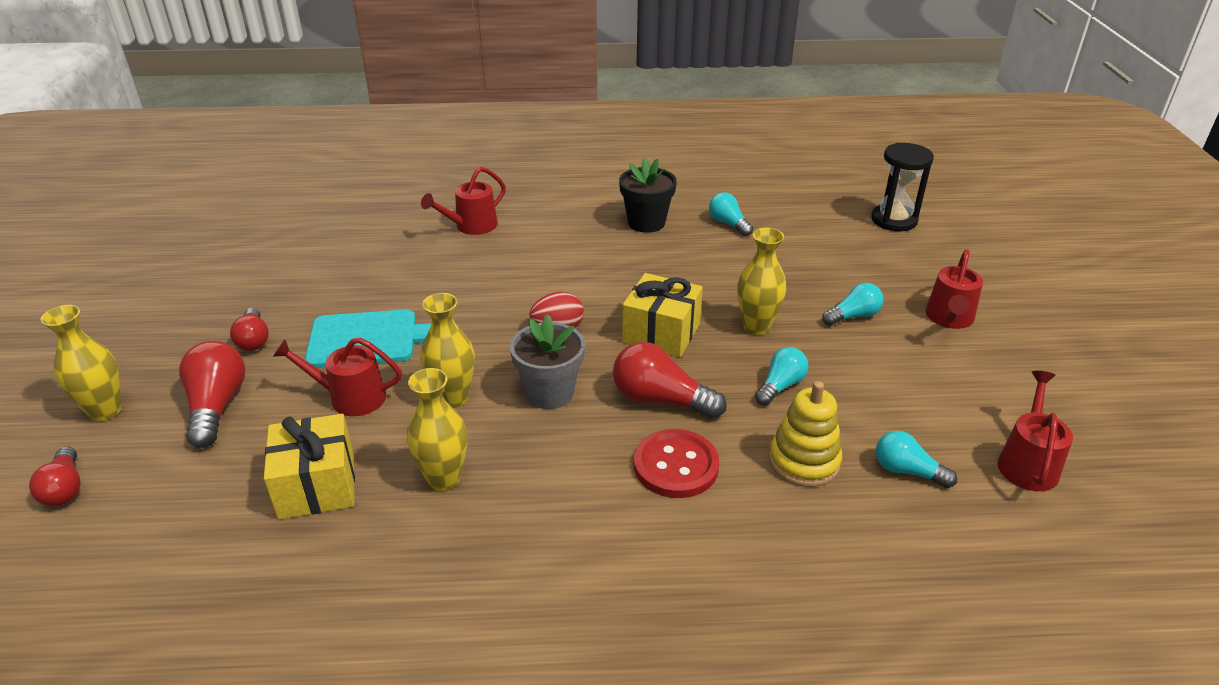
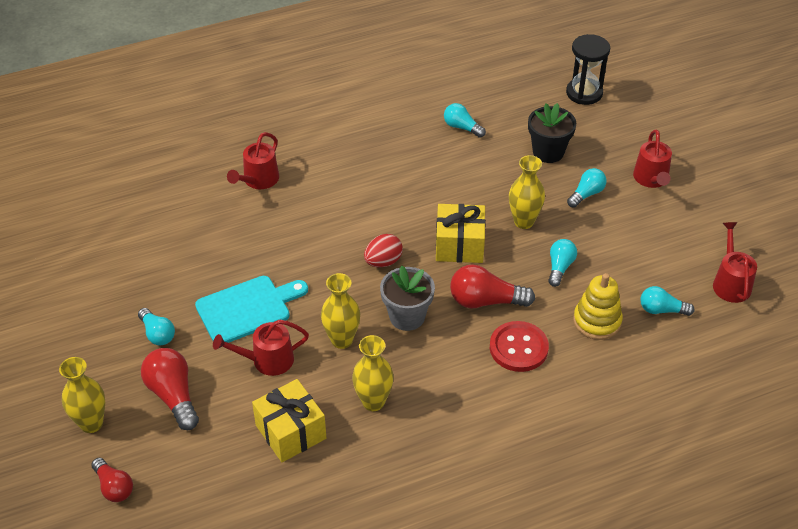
camera: 20 degrees left, 10 degrees up
(253, 340) = (157, 334): red light bulb -> turquoise light bulb
(646, 223) = (397, 142): black flower pot -> black flower pot (548, 152)

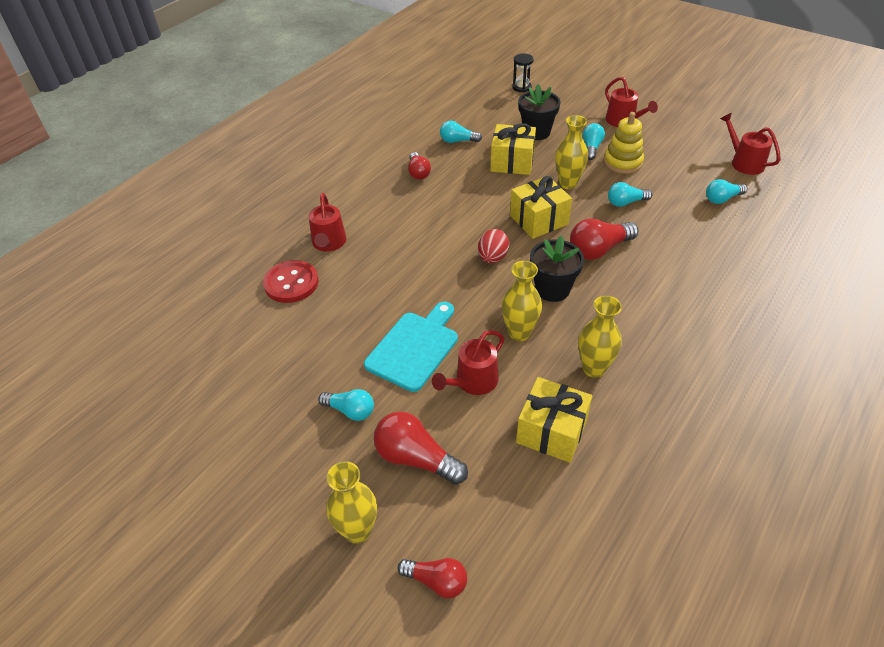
camera: 30 degrees left, 0 degrees up
(394, 145) = (418, 173): none -> red light bulb
(407, 317) = (552, 289): grey flower pot -> black flower pot
(492, 174) = (512, 162): none -> yellow gift
(518, 348) = (657, 271): red button -> red button (291, 283)
(560, 267) = (625, 202): turquoise light bulb -> turquoise light bulb turned 90 degrees counterclockwise
(584, 93) = (521, 87): black hourglass -> black hourglass, size x0.63
(597, 321) = (689, 226): yellow stacking toy -> yellow stacking toy (622, 162)

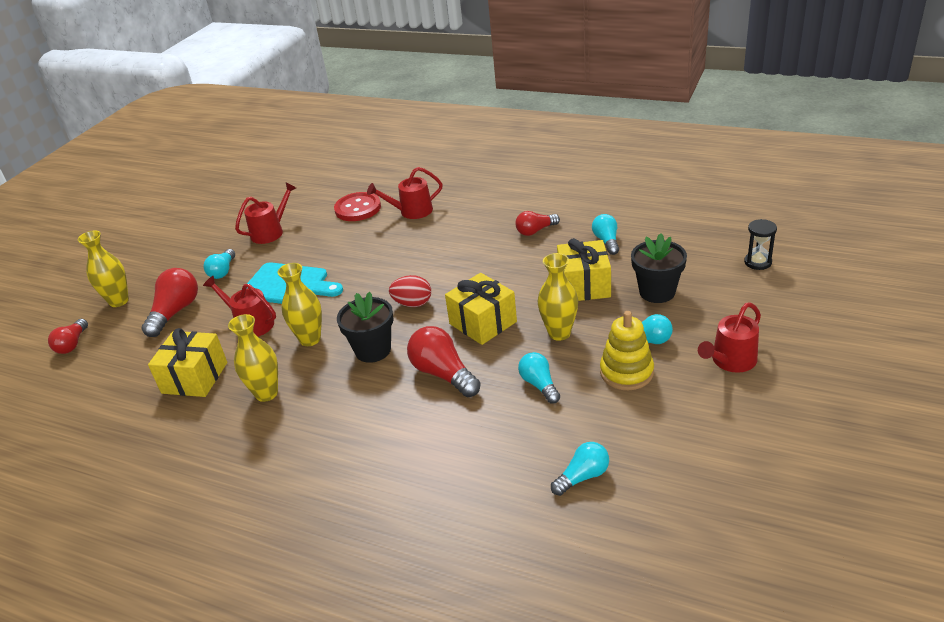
camera: 80 degrees right, 10 degrees down
(722, 199) = (582, 476): turquoise light bulb -> turquoise light bulb turned 90 degrees clockwise
(744, 162) = (690, 499): red watering can -> red watering can (270, 232)

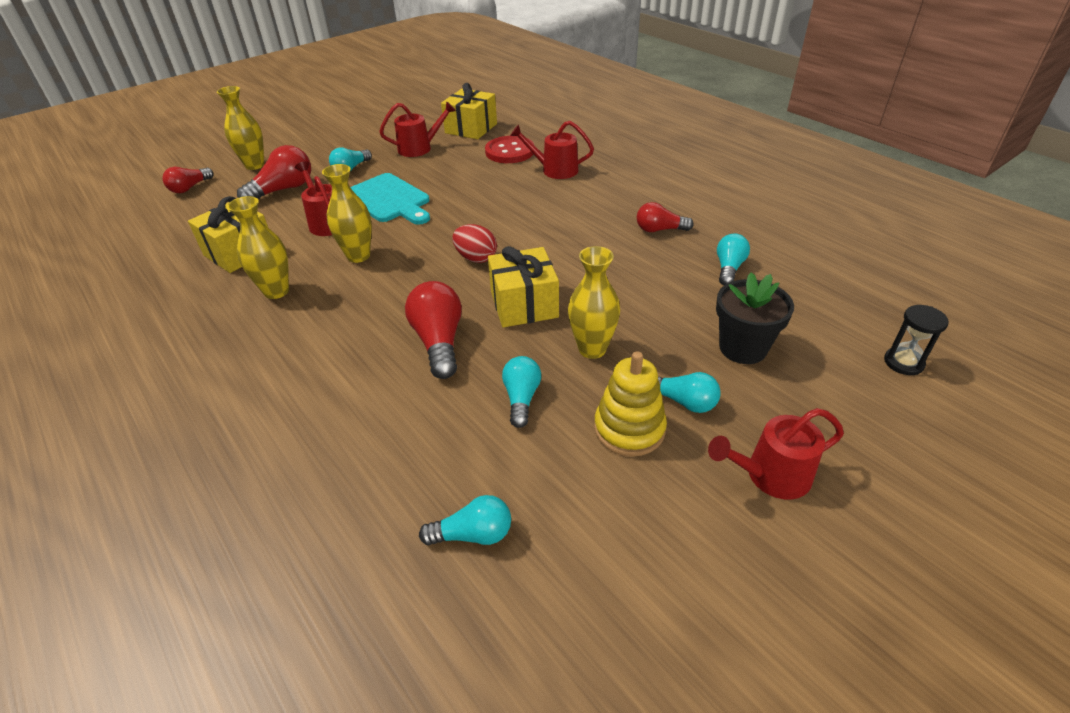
camera: 25 degrees right, 5 degrees up
(373, 350) = (399, 289): black flower pot -> none
(584, 285) = (663, 307): yellow gift -> yellow gift (471, 128)

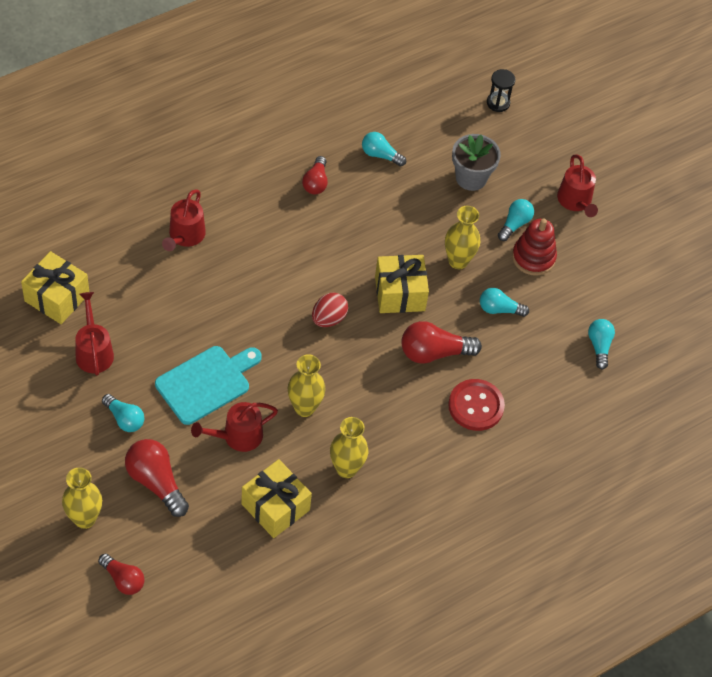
camera: 90 degrees left, 15 degrees up
(510, 152) = (131, 268): red button -> red button (476, 406)
(629, 429) = (533, 257): yellow stacking toy -> red stacking toy
(743, 348) = (471, 178): black flower pot -> grey flower pot

